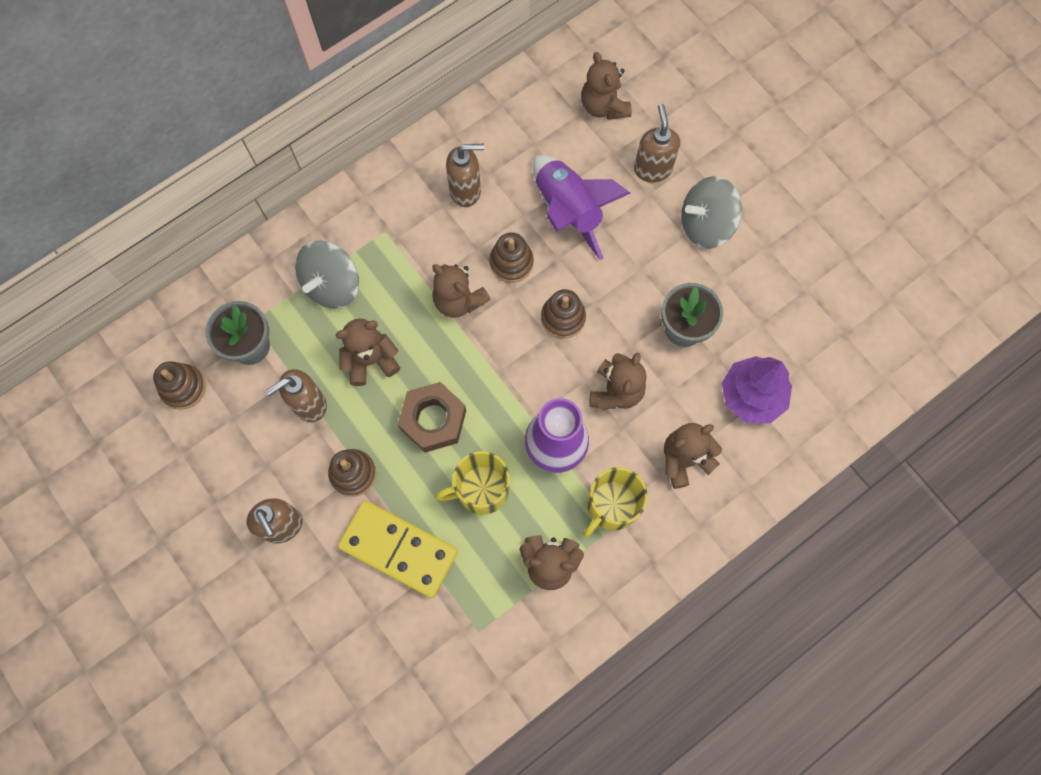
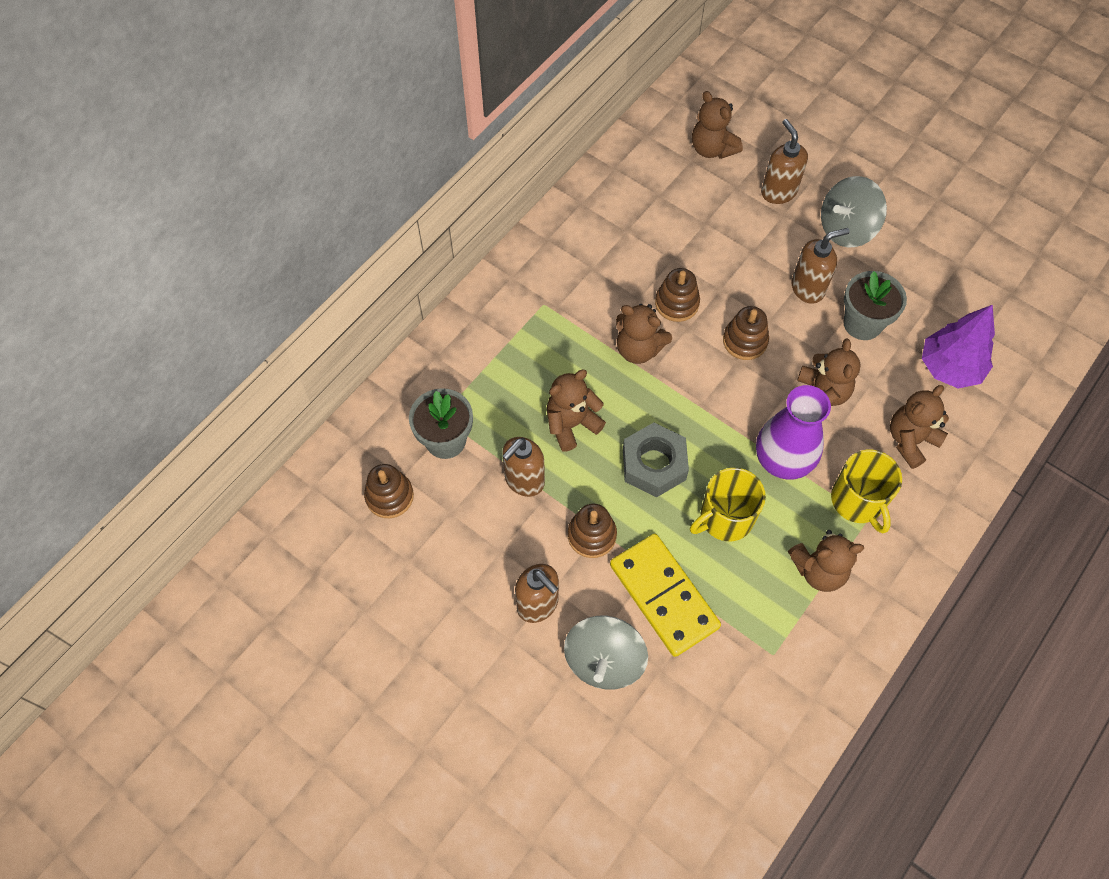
camera: 15 degrees left, 10 degrees down
(332, 285) = (509, 364): grey spinning top -> grey spinning top (604, 661)
(399, 549) = (664, 596): yellow domino -> yellow domino turned 45 degrees clockwise
(433, 420) = (654, 464): brown nut -> grey nut
(466, 191) = (609, 250): brown soap dispenser -> brown soap dispenser (808, 288)
(568, 211) = (714, 245): purple rocket -> none
(611, 506) = (858, 501): yellow mug -> yellow mug turned 45 degrees counterclockwise

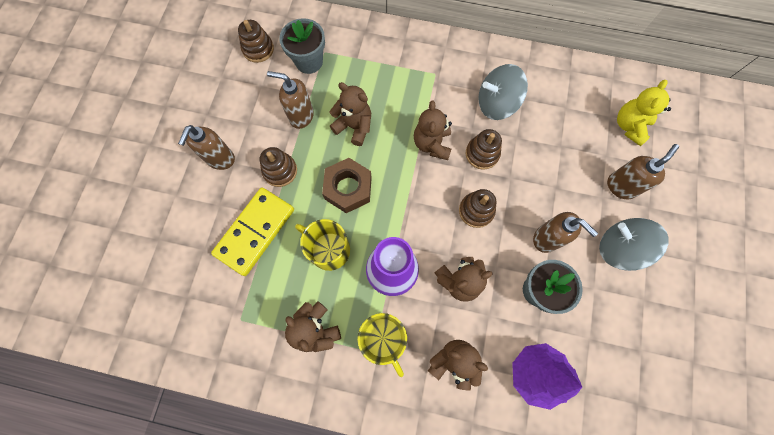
camera: 65 degrees right, 10 degrees up
(604, 661) = (197, 213): grey spinning top -> grey spinning top (496, 104)
(654, 464) = (348, 188): grey nut -> brown nut
(712, 149) = (629, 126): brown teddy bear -> yellow teddy bear
(858, 501) = (383, 339): yellow mug -> yellow mug turned 75 degrees counterclockwise

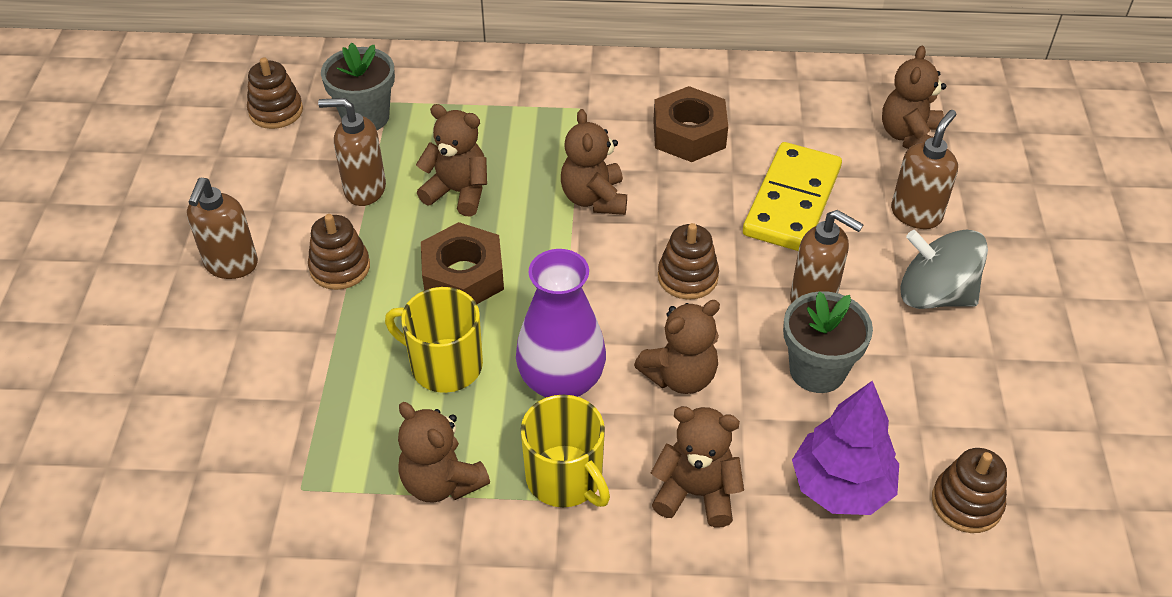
camera: 10 degrees left, 25 degrees down
(255, 232) = (309, 358): yellow domino -> yellow domino (792, 201)
(482, 154) = (680, 201): brown stacking toy -> brown stacking toy (966, 503)
(496, 104) = (689, 134): grey spinning top -> brown nut
(629, 126) = (909, 136): yellow teddy bear -> brown teddy bear

